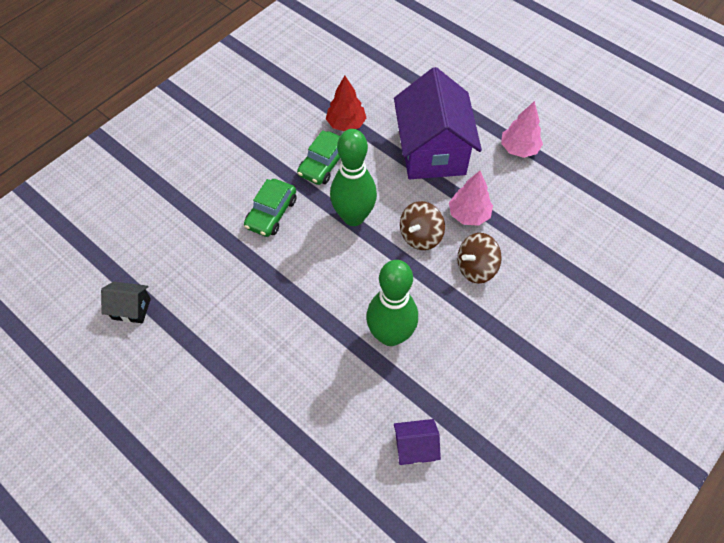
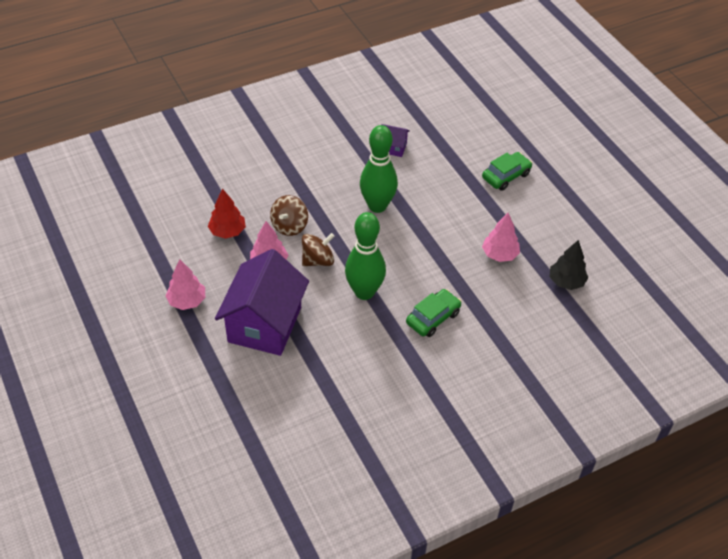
camera: 160 degrees left, 10 degrees down
(131, 308) = (566, 282): black house -> black tree
(218, 318) = (499, 254): none -> pink tree
(324, 164) = (369, 346): green car -> green car (506, 176)
(346, 124) = (329, 379): red tree -> red tree (227, 231)
(476, 267) = (289, 226): brown spinning top -> brown spinning top turned 120 degrees clockwise

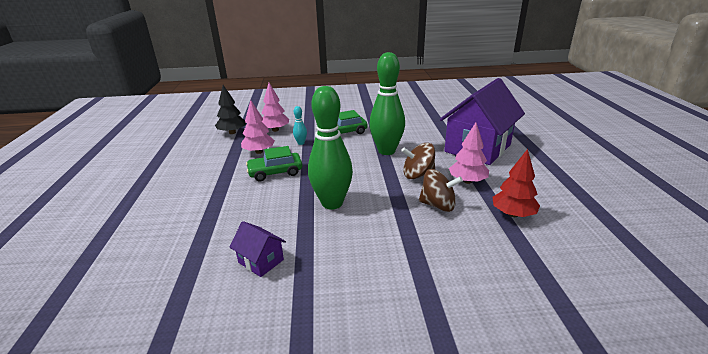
camera: 155 degrees left, 20 degrees down
(187, 301) = (551, 171): pink tree -> pink tree (275, 130)
(289, 226) = (438, 205): brown spinning top -> brown spinning top turned 60 degrees clockwise
(468, 282) = (301, 143): none -> turquoise bowling pin
(506, 176) = (176, 201): green car -> green car (275, 172)

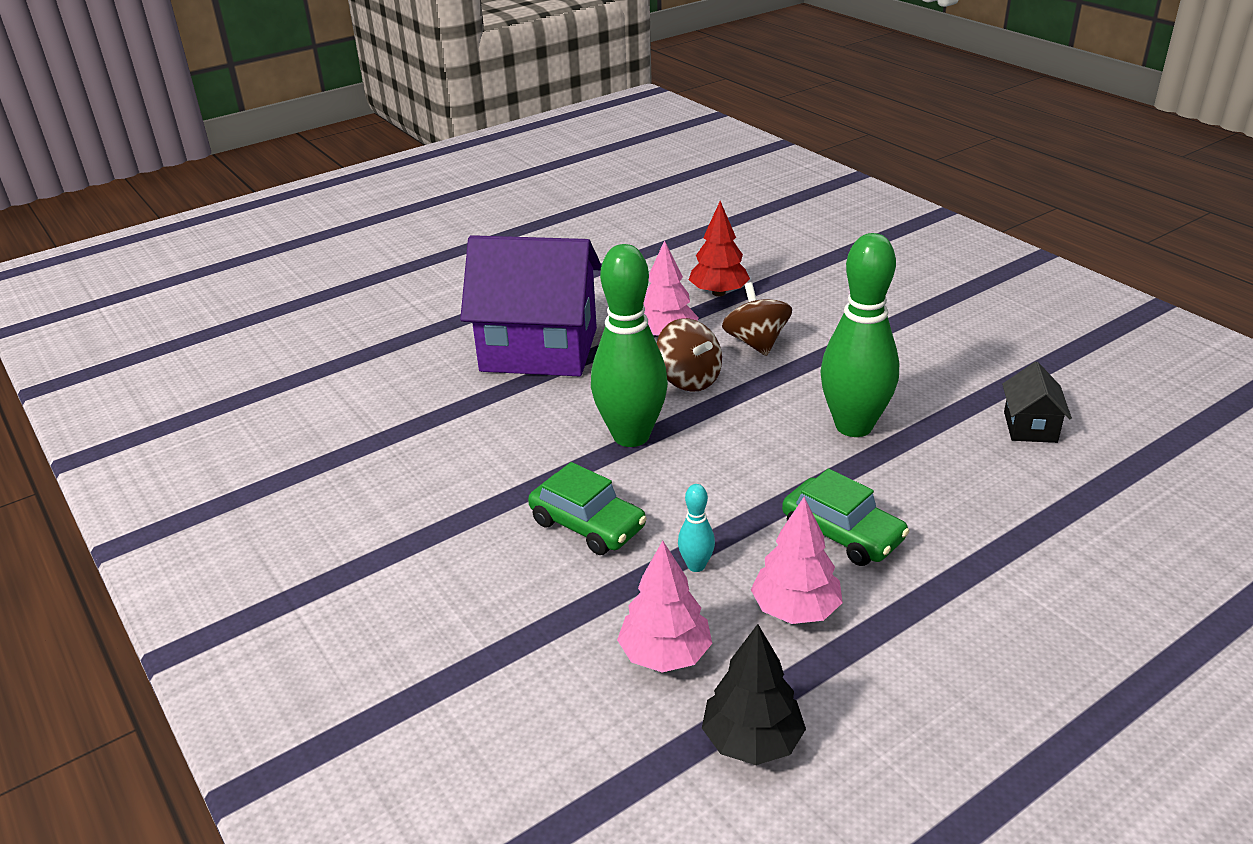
camera: 120 degrees left, 5 degrees up
(261, 261) = (1030, 427): purple house -> black house

